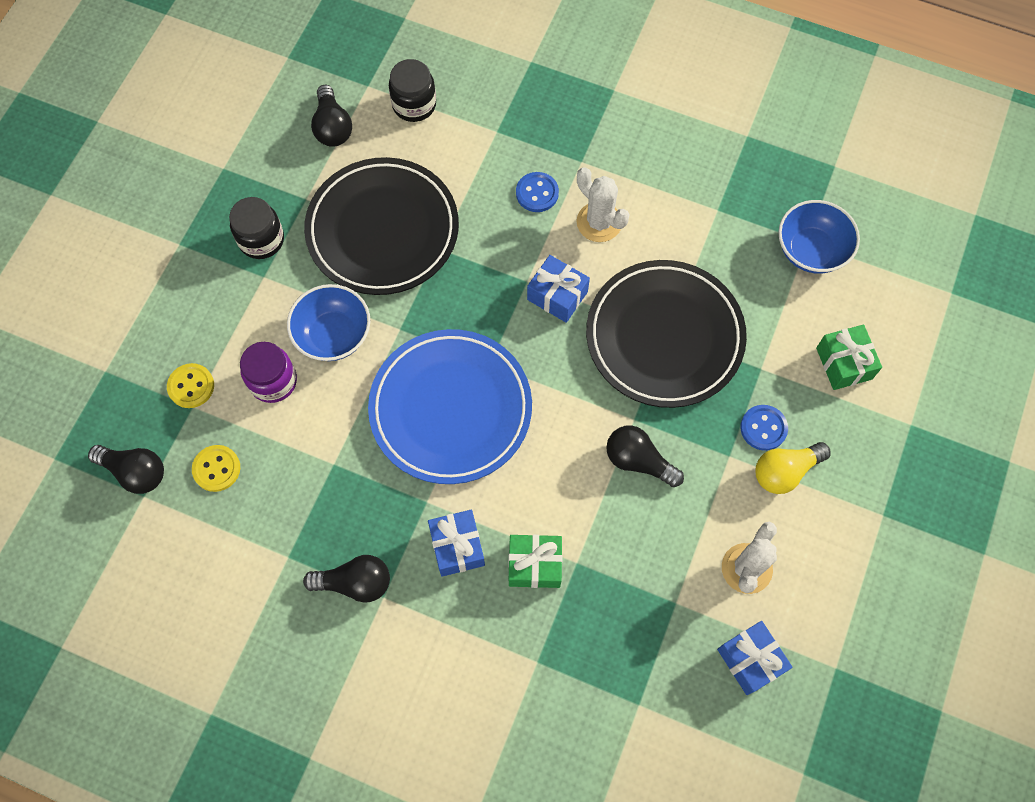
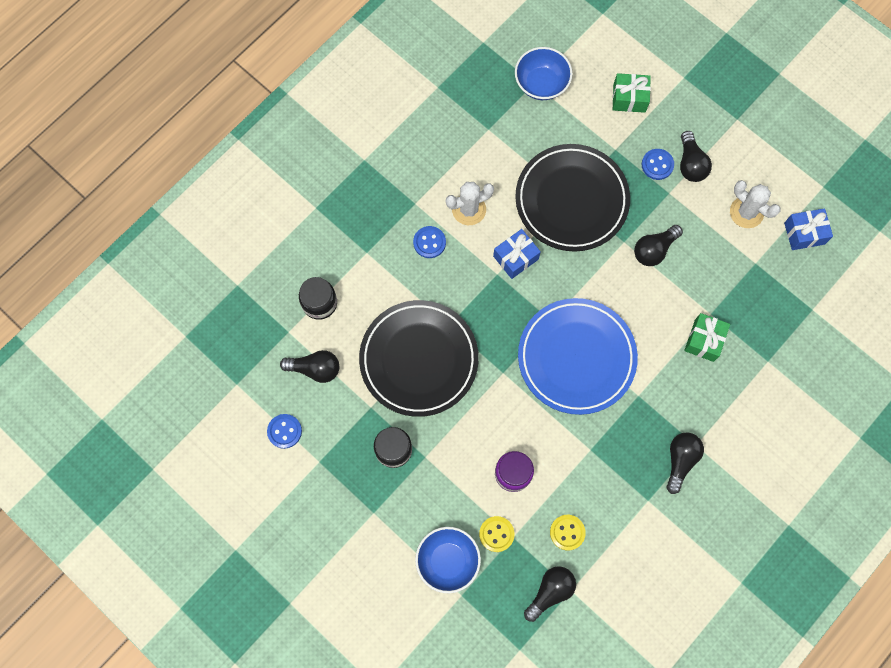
camera: 70 degrees left, 5 degrees up
(248, 122) = (284, 431): none -> blue button
(333, 335) = (491, 420): blue bowl -> blue bowl (448, 561)
(457, 547) = (676, 386): blue gift -> none
(785, 471) = (690, 164): yellow light bulb -> black light bulb

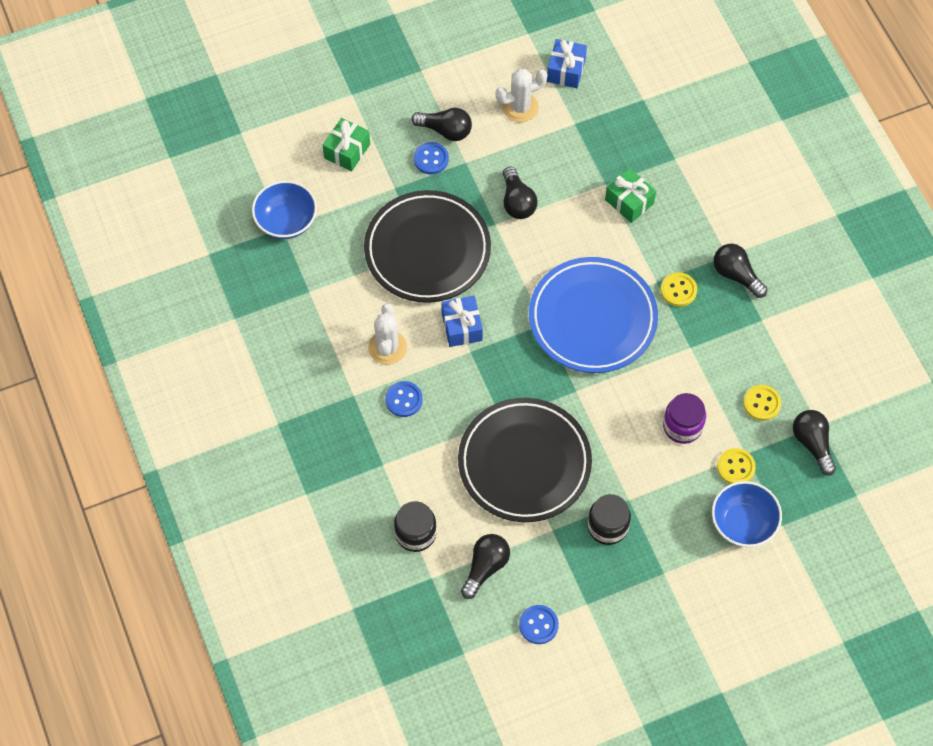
camera: 65 degrees left, 10 degrees down
(639, 417) = (678, 290): none -> yellow button

